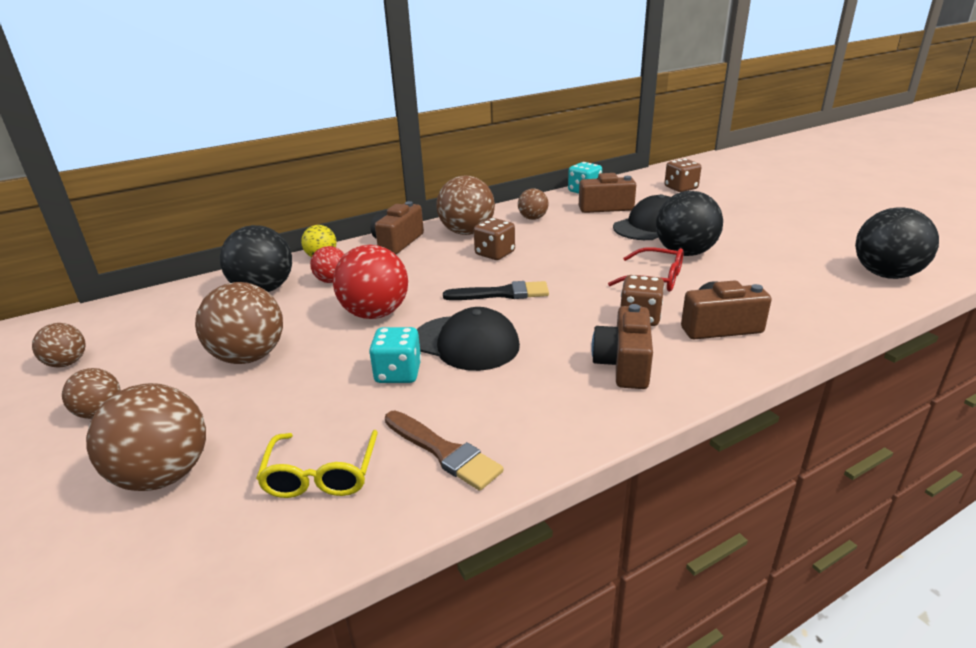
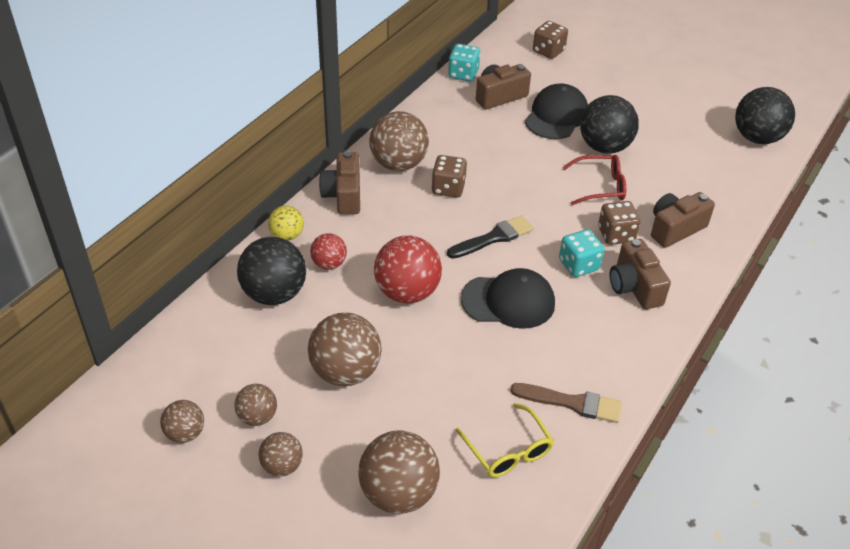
camera: 30 degrees left, 15 degrees up
(398, 373) = (482, 348): turquoise dice -> turquoise dice (578, 265)
(533, 218) = (445, 128): brown ball -> brown ball (257, 416)

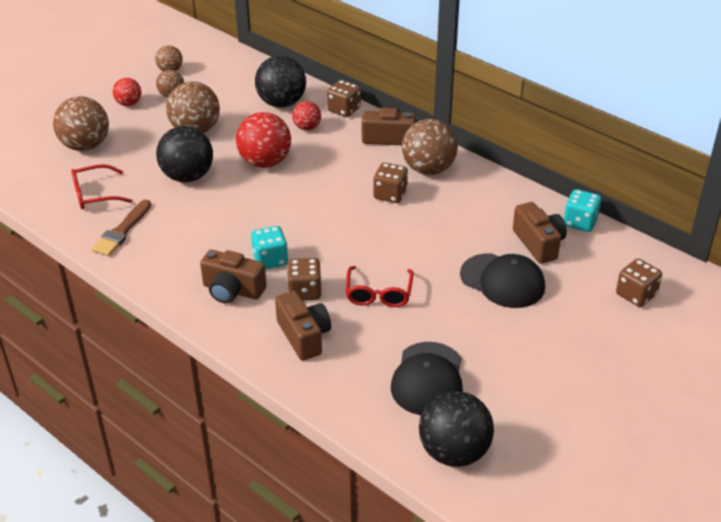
camera: 100 degrees right, 5 degrees down
(282, 466) = (129, 103): brown ball -> red ball
(287, 235) = (344, 109): yellow ball -> brown dice
(493, 238) = (318, 214): black brush -> none
(508, 301) = (239, 213): black cap -> black cap (428, 379)
(508, 450) = (95, 194): yellow glasses -> red glasses
(604, 147) = (445, 309): black ball -> black ball (187, 176)
(634, 287) = (232, 290): brown camera -> brown camera turned 150 degrees counterclockwise

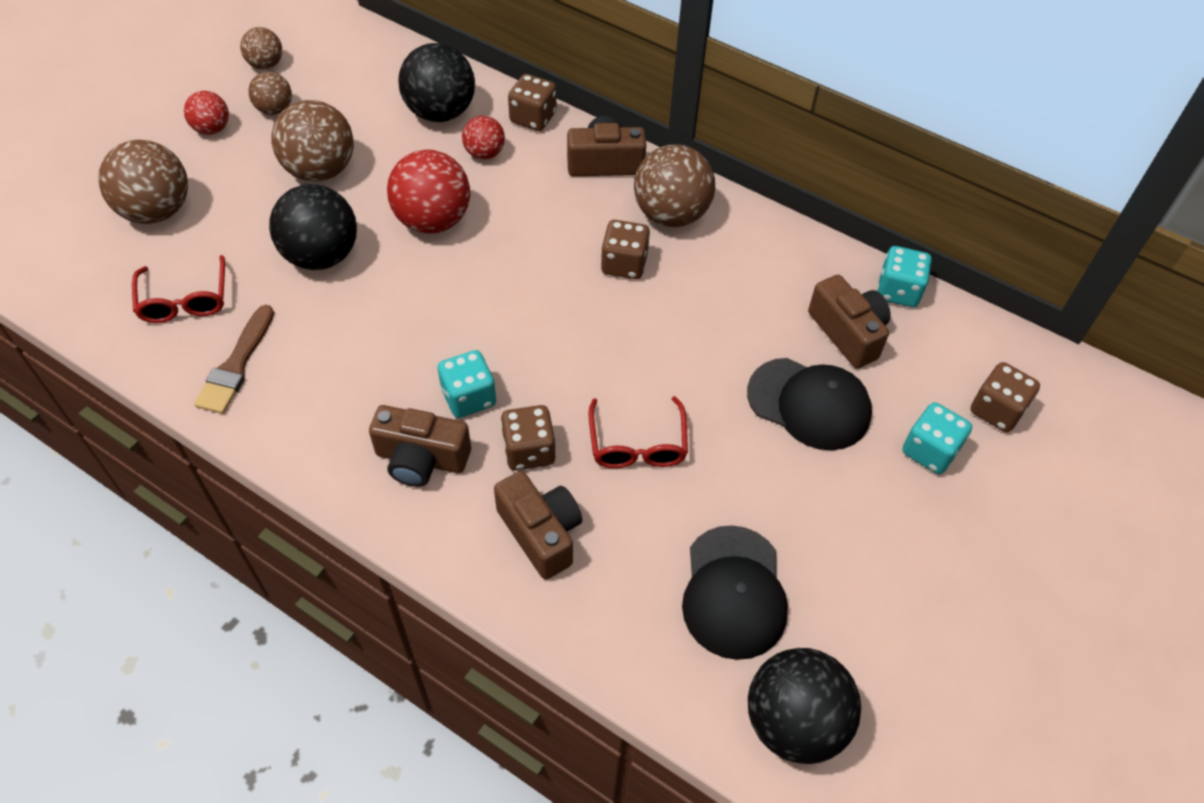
camera: 10 degrees left, 15 degrees up
(95, 194) = (185, 300): red glasses -> red glasses turned 75 degrees counterclockwise
(582, 313) = (929, 451): none -> turquoise dice

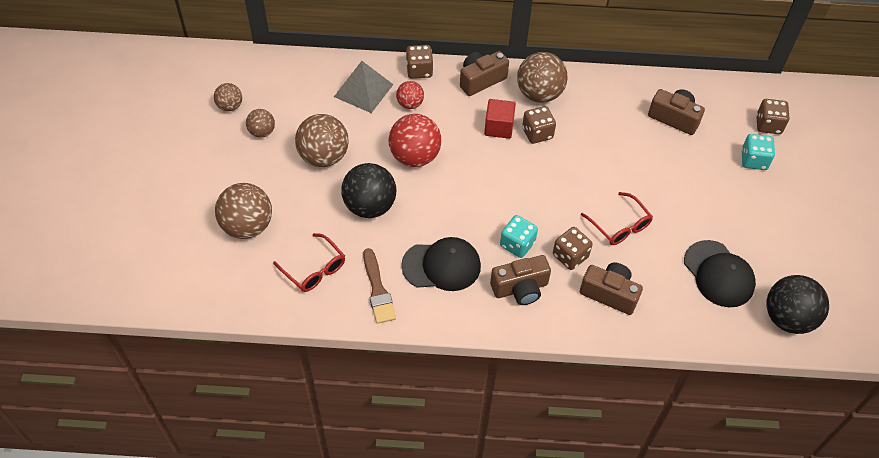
camera: 30 degrees left, 0 degrees up
(212, 128) = (234, 161): red ball -> none
(440, 112) = (363, 90): black ball -> grey pyramid
(577, 233) = (498, 127): none -> red cube
(809, 404) = (683, 164): black cap -> black cap (441, 266)
(898, 291) = (681, 84): turquoise dice -> none

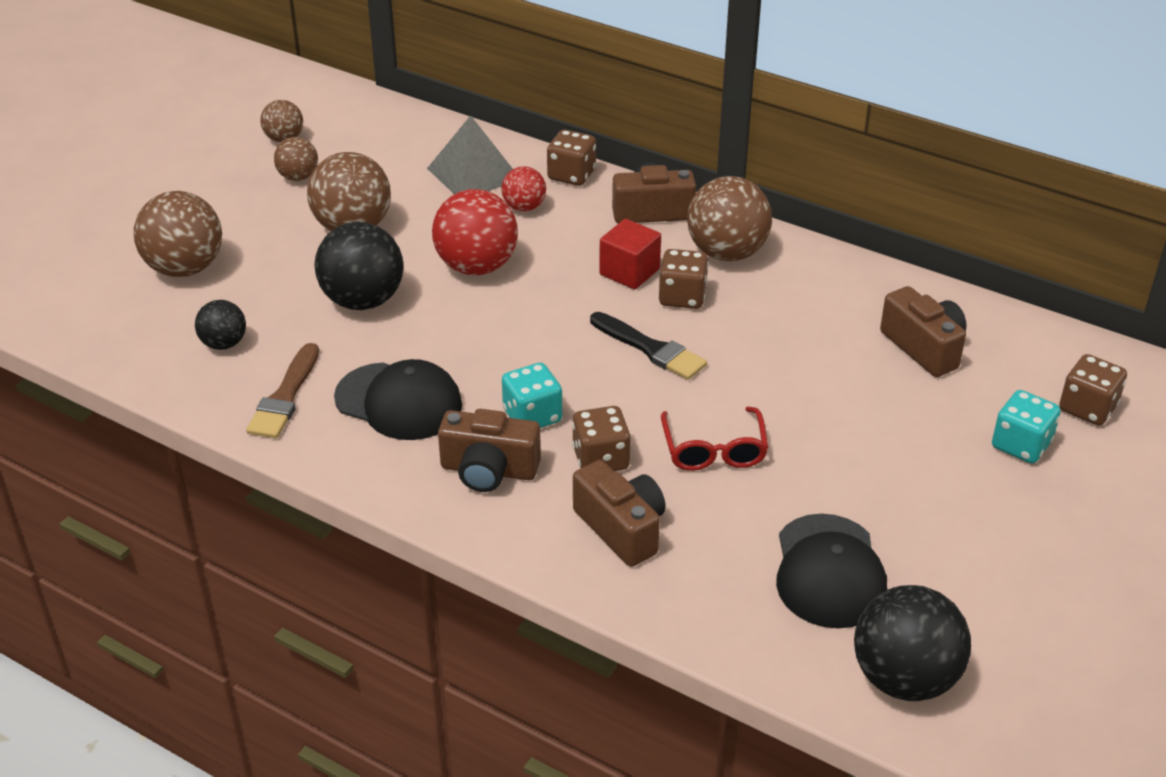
camera: 30 degrees right, 15 degrees down
(314, 269) = (224, 344): red glasses -> black ball
(545, 174) = (651, 349): none -> black brush

